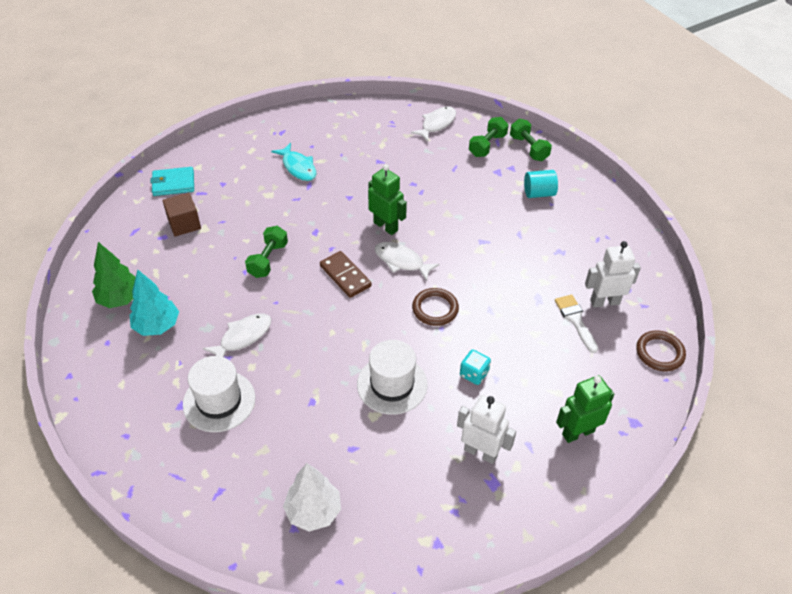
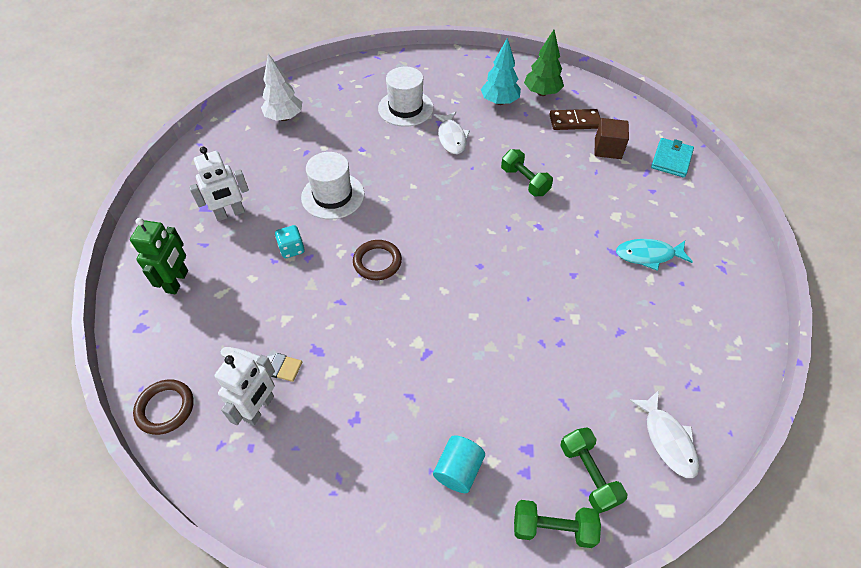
camera: 125 degrees right, 5 degrees up
(345, 276) = (466, 221): brown domino -> brown domino (574, 121)
(386, 226) = (509, 282): green robot -> none
(401, 261) = (452, 269): white fish -> none

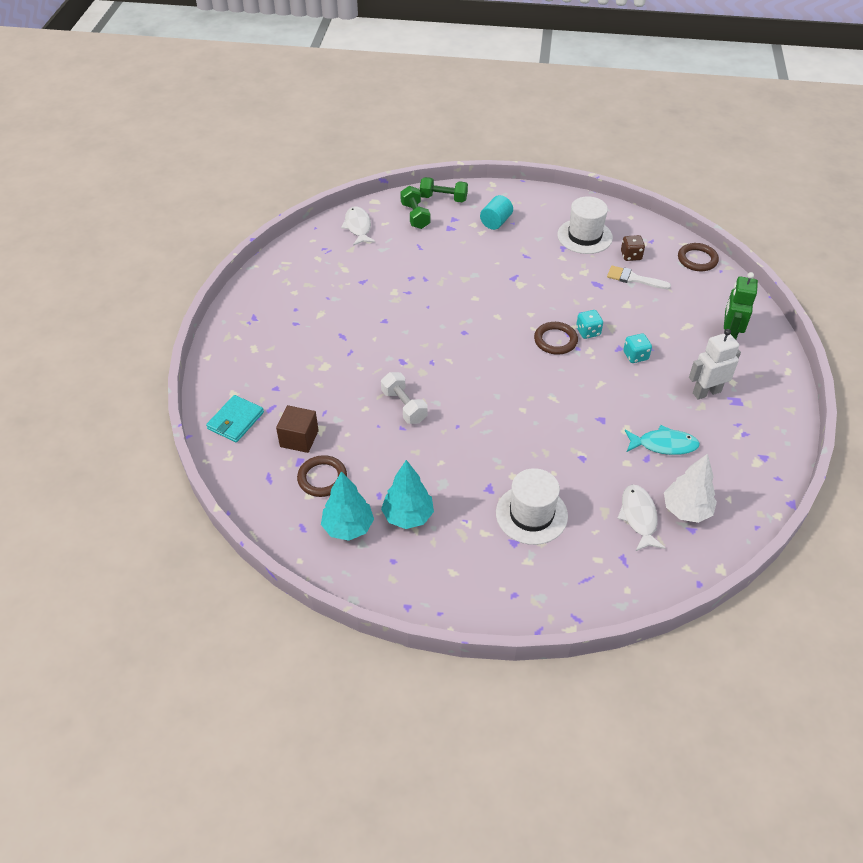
camera: 175 degrees left, 5 degrees down
(259, 408) = (631, 256): white robot -> brown dice
(333, 196) = (606, 404): white hat -> white hat (584, 236)
(339, 276) = (588, 332): none -> turquoise dice
(451, 138) = (476, 465): white fish -> white fish (638, 517)
(524, 181) = (404, 406): green dumbbell -> white dumbbell
(542, 93) = (348, 527): green tree -> turquoise tree
(574, 121) = (322, 478): brown domino -> brown ring
(648, 255) = (312, 331): turquoise fish -> turquoise fish (664, 445)

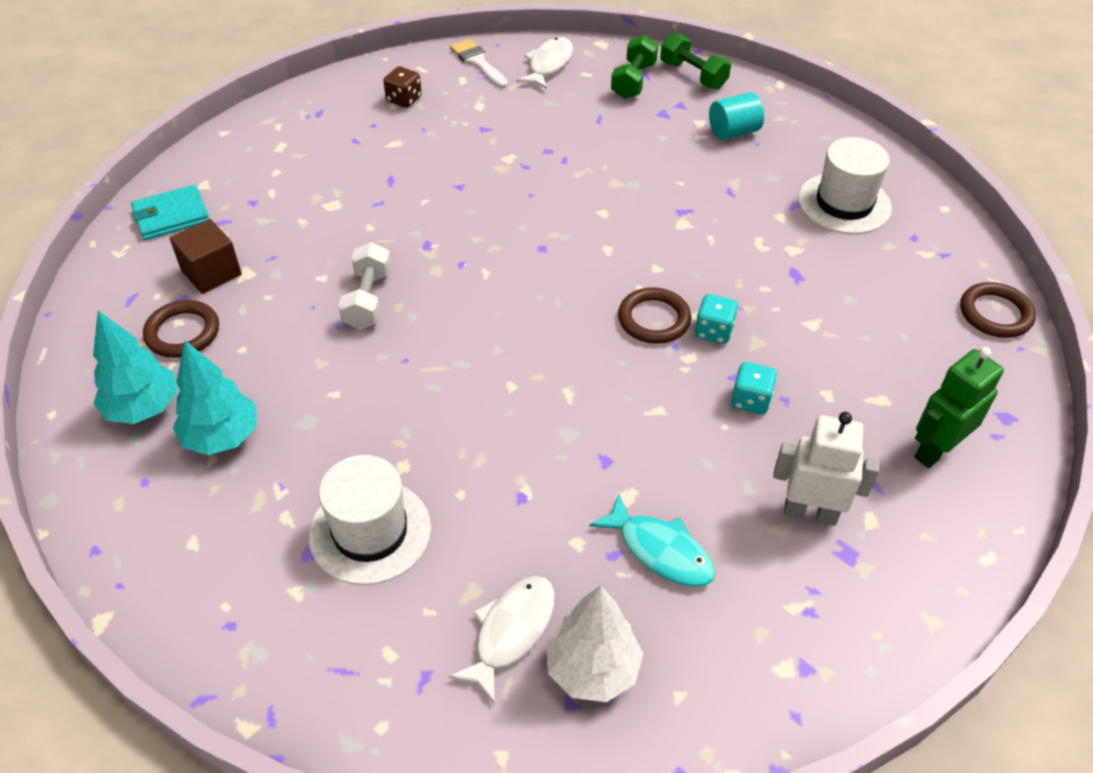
camera: 35 degrees right, 0 degrees up
(631, 256) = (889, 260): brown dice -> brown dice (404, 99)
(633, 278) = (860, 293): white brush -> white brush (478, 62)

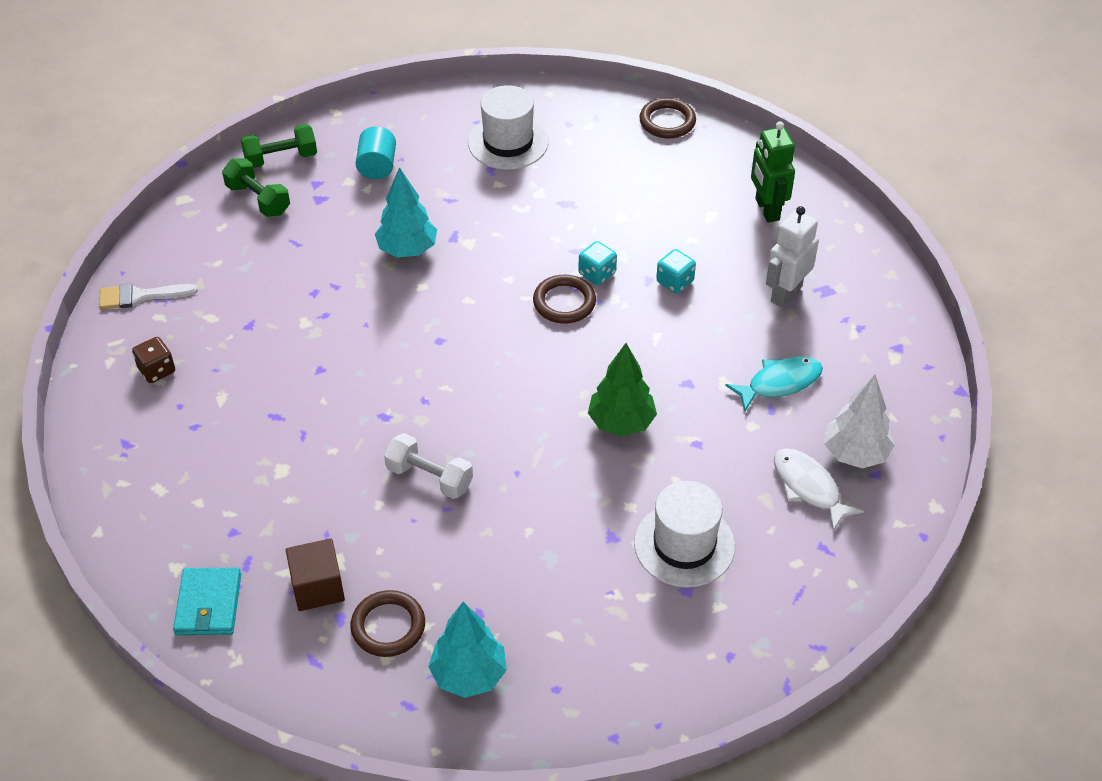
camera: 65 degrees left, 0 degrees up
(222, 437) = (535, 622): turquoise tree -> turquoise tree (407, 249)
(515, 420) = (621, 422): none -> green tree
(548, 64) = (186, 247): white fish -> none

